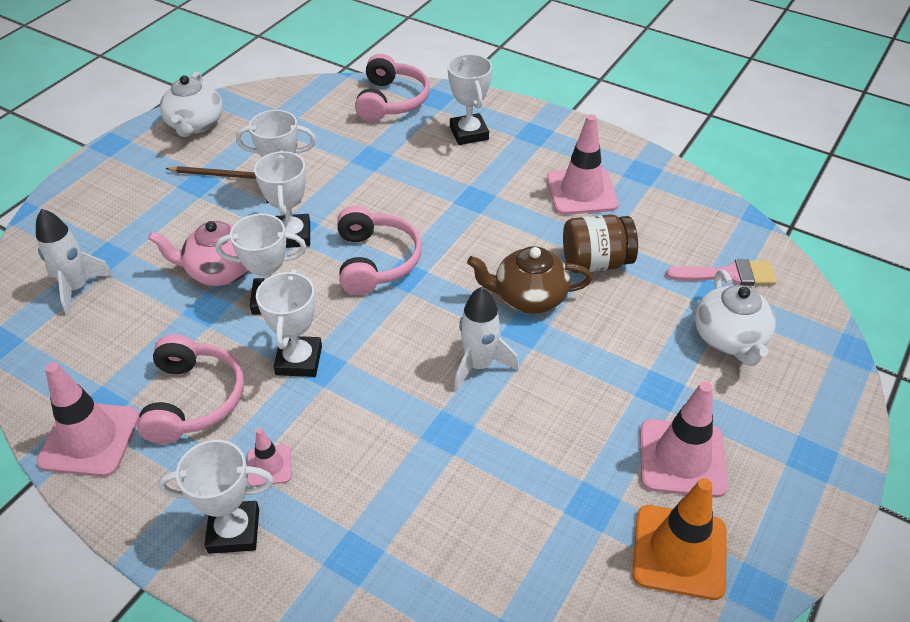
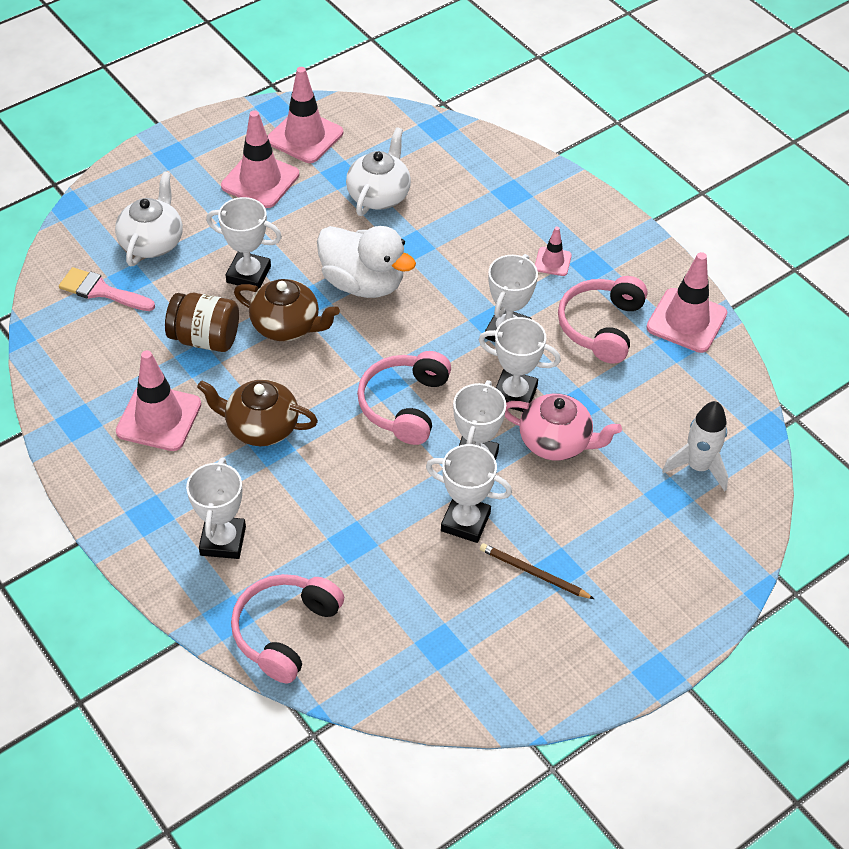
camera: 160 degrees left, 5 degrees up
(195, 125) = (547, 673): white teapot -> white teapot (379, 195)
(234, 531) = (587, 230): white trophy -> white trophy (248, 274)
(479, 365) = (363, 283): white rocket -> white duck
(493, 209) = (261, 427): none -> brown teapot
(679, 552) = (305, 137): orange traffic cone -> pink traffic cone

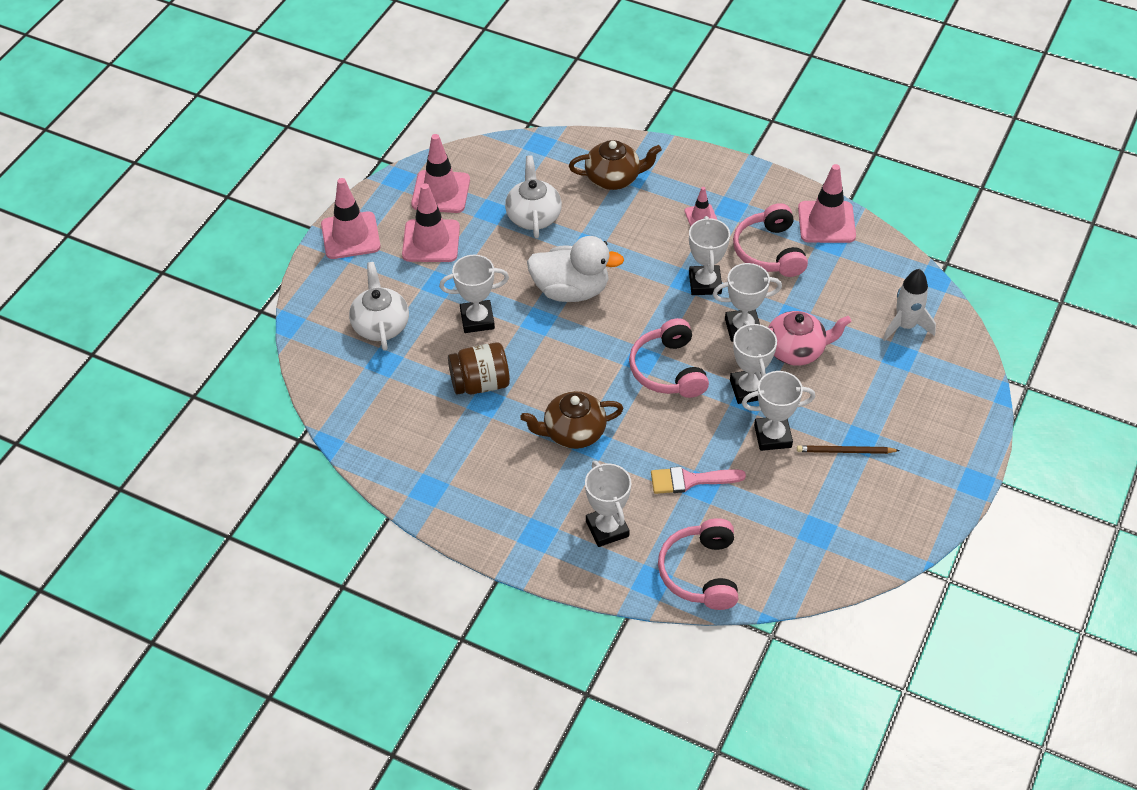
camera: 25 degrees left, 0 degrees up
(101, 291) = (368, 381): pink brush -> pink brush (690, 480)
(159, 418) = (490, 459): pink traffic cone -> pink traffic cone (350, 236)
(287, 326) = (536, 347): brown teapot -> brown teapot (614, 178)

